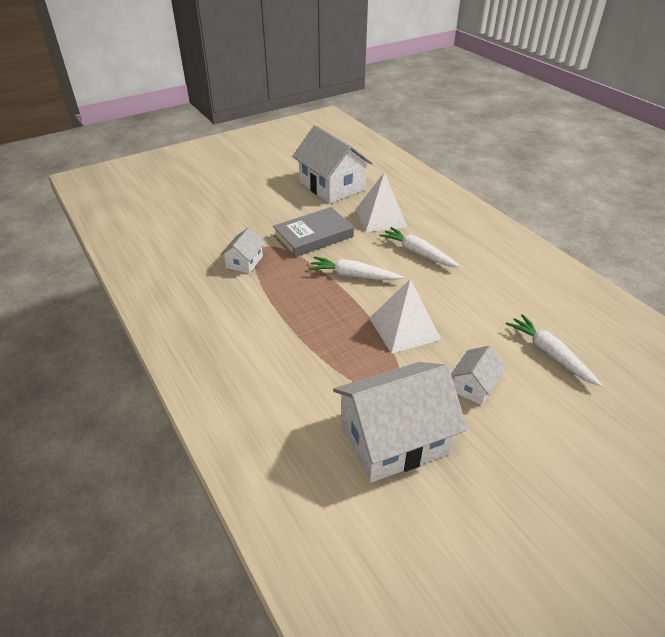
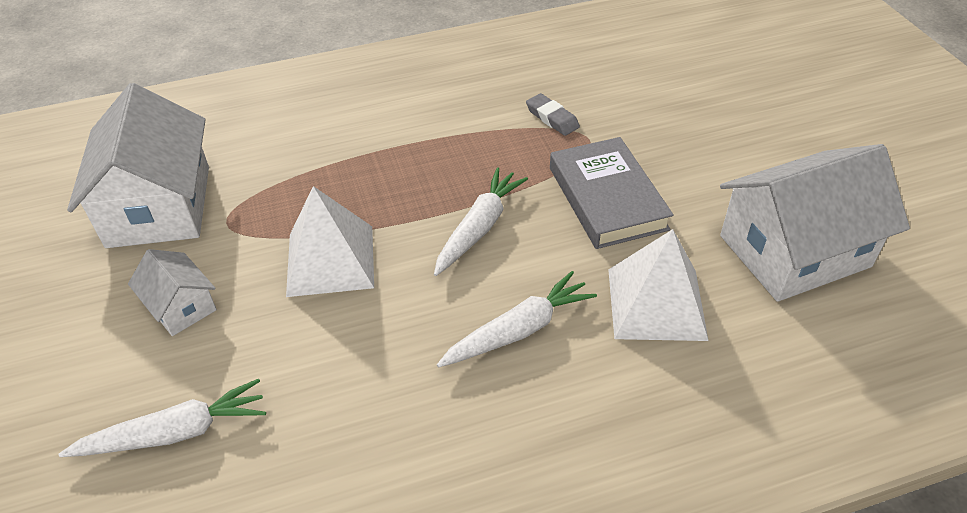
camera: 105 degrees right, 5 degrees up
(244, 262) = (552, 118): white house -> grey eraser

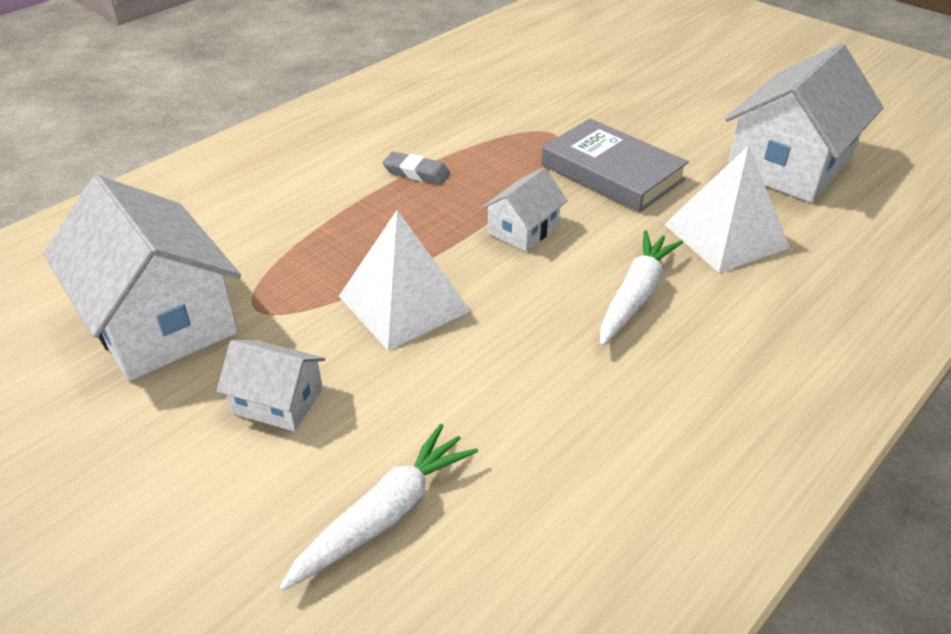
camera: 30 degrees left, 5 degrees down
(479, 228) = (523, 229): white carrot -> white house
(552, 118) = (505, 126): grey eraser -> grey eraser (416, 172)

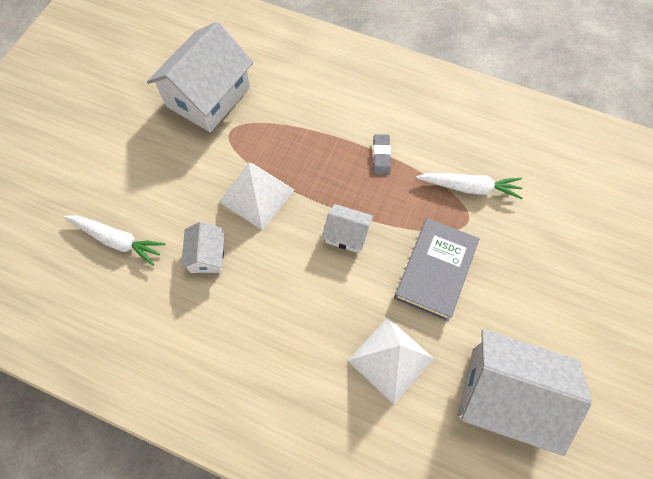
camera: 70 degrees right, 25 degrees up
(278, 401) = (171, 170): white house -> white house (207, 255)
(635, 296) = (306, 314): white carrot -> white carrot (469, 188)

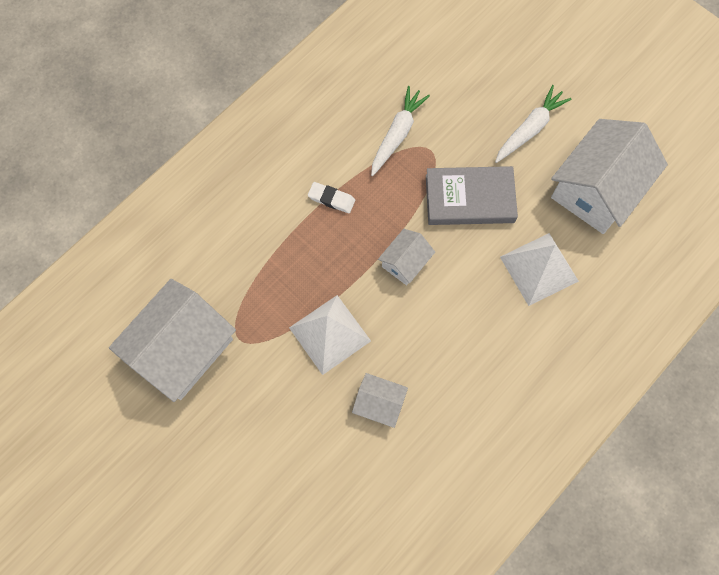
camera: 70 degrees left, 5 degrees up
(117, 240) = (328, 493): white carrot -> white carrot (530, 129)
(208, 96) = (182, 349): white house -> white house turned 75 degrees clockwise
(381, 156) = (331, 199): grey eraser -> white eraser
(435, 270) = (469, 198): grey book -> grey book turned 45 degrees counterclockwise

